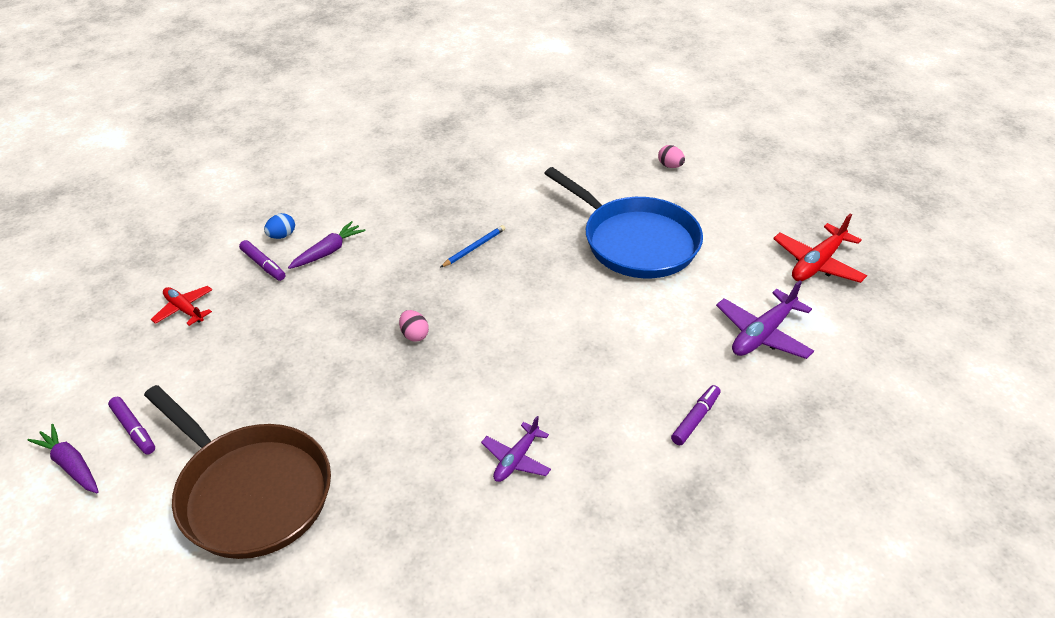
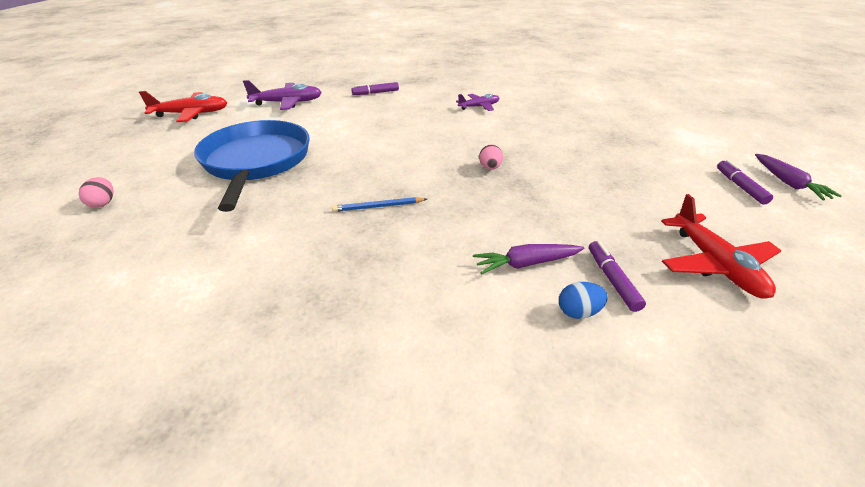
camera: 145 degrees left, 5 degrees down
(184, 310) = (715, 264): red plane -> red plane, size x1.58
(250, 492) = (642, 137): brown pan -> none

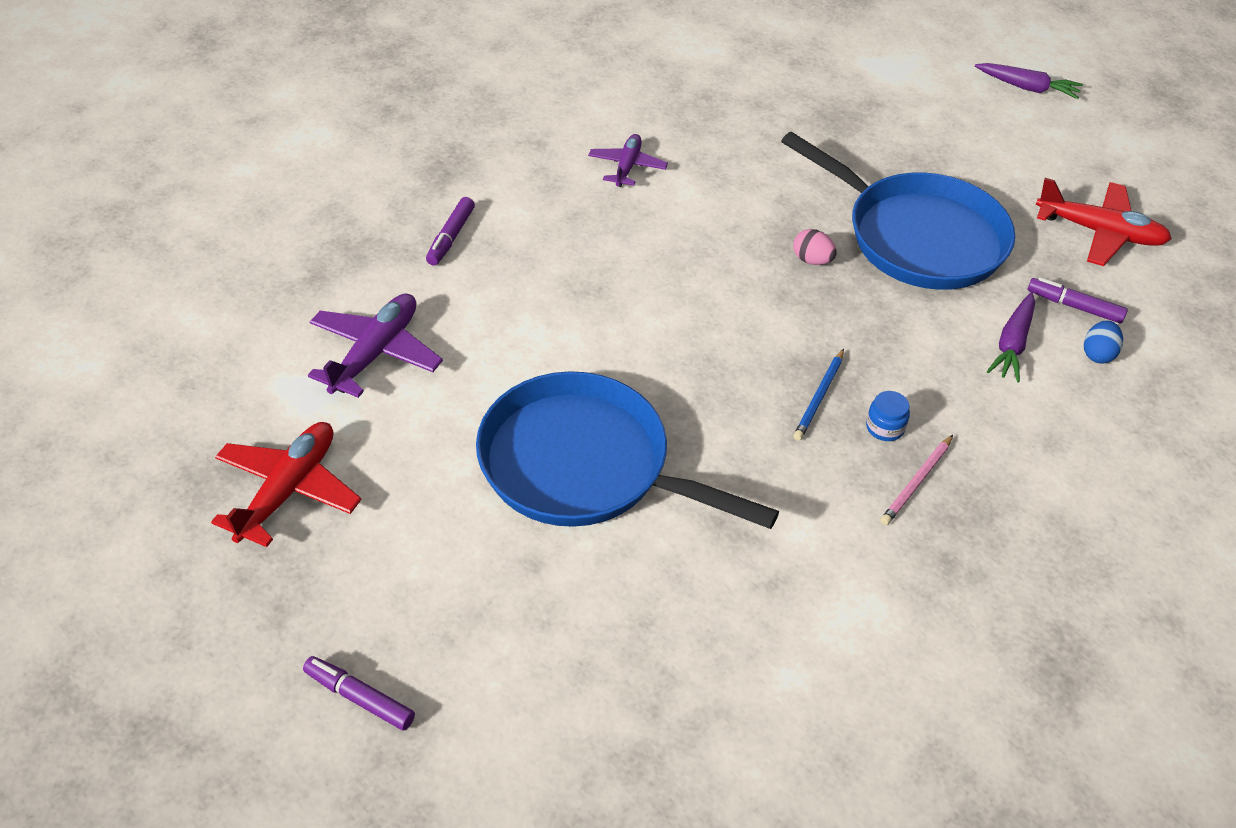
camera: 55 degrees left, 10 degrees up
(103, 203) = (568, 668): pink egg -> none
(337, 268) = (916, 482): none -> pink pencil
(377, 238) = (885, 428): none -> blue jar
(568, 192) = (917, 237): none -> blue pan
(740, 186) = (1007, 120): purple marker -> purple marker (359, 698)

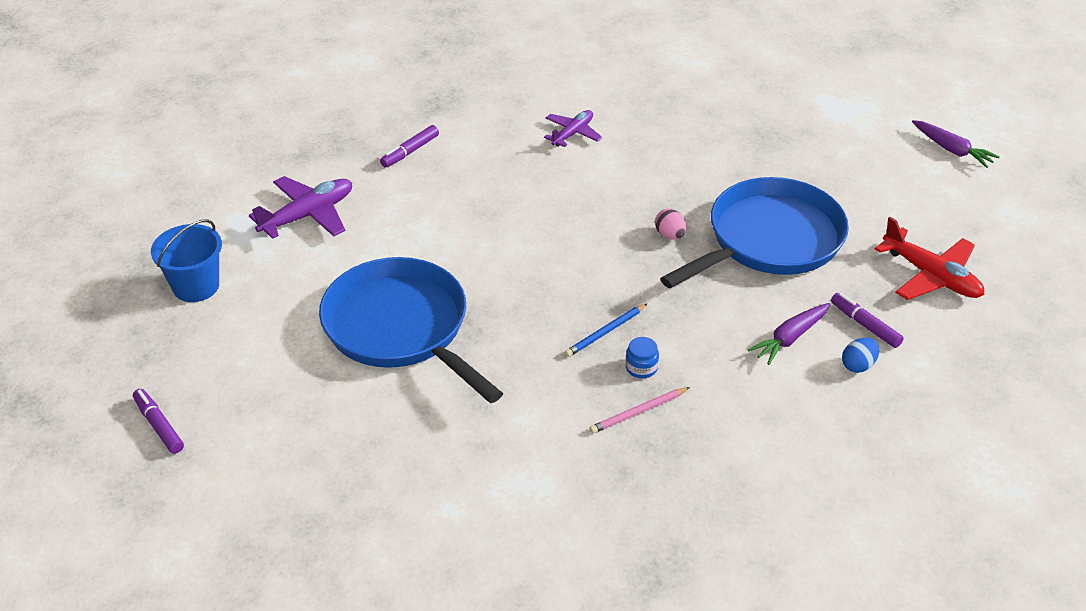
camera: 25 degrees right, 5 degrees down
(288, 490) = (196, 286): red plane -> blue bucket
(917, 237) = (769, 240): blue pan -> blue pan turned 105 degrees counterclockwise

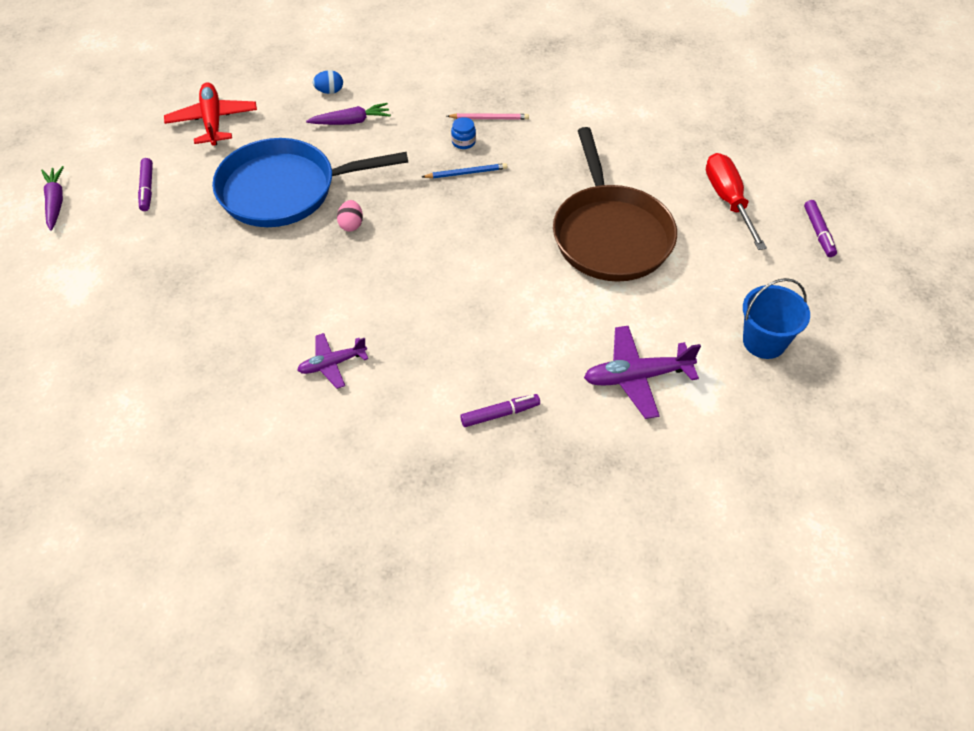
camera: 150 degrees left, 10 degrees up
(283, 424) = (728, 200): none -> red screwdriver
(401, 328) = (610, 235): blue pan -> brown pan
(865, 325) = (295, 110): purple marker -> purple marker (147, 189)

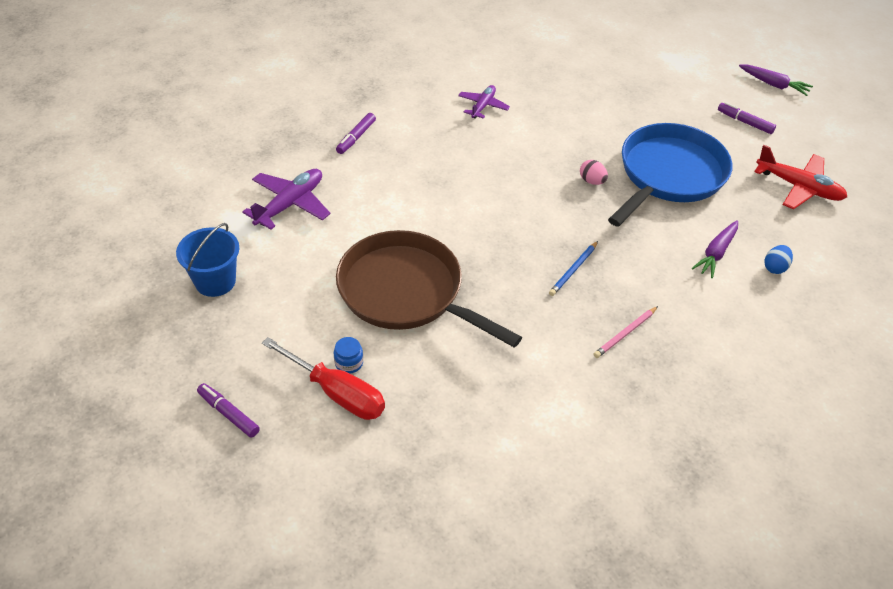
camera: 135 degrees right, 5 degrees down
(463, 142) = (613, 295): blue jar -> blue jar (349, 363)

